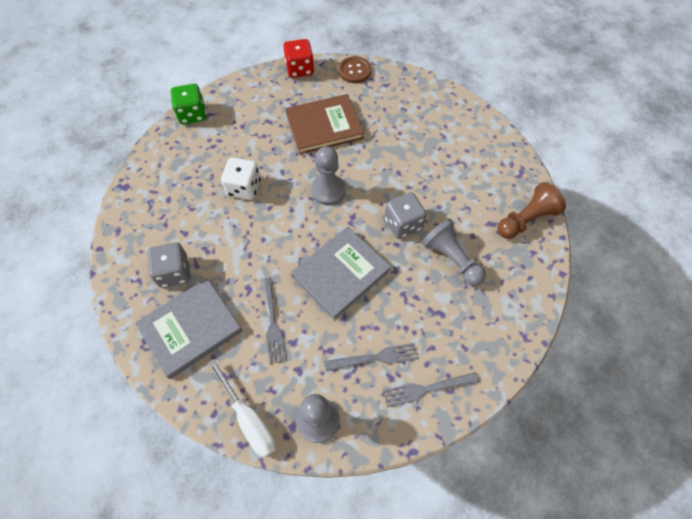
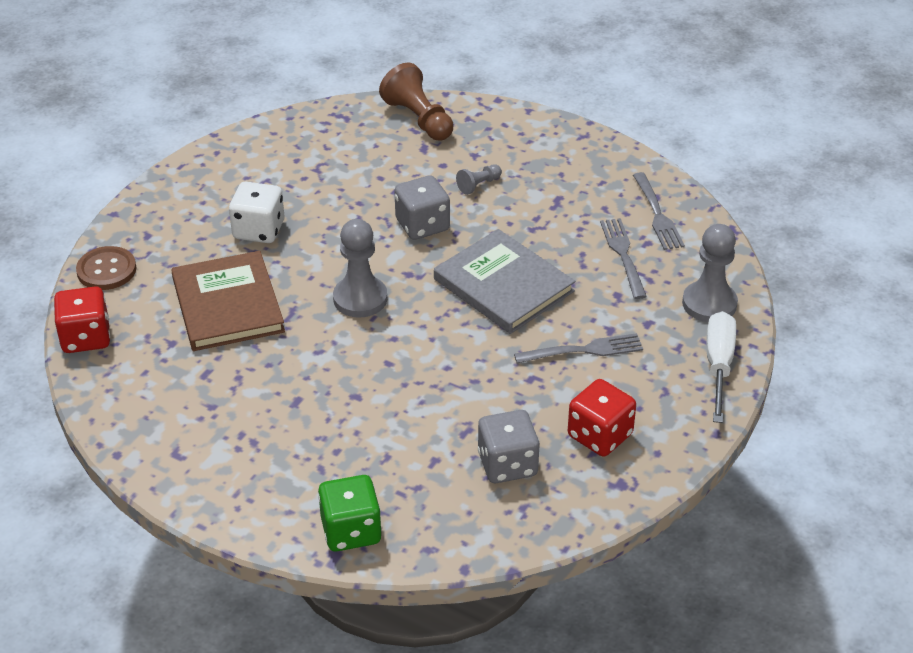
camera: 90 degrees left, 20 degrees down
(190, 329) = (599, 435): grey book -> red dice
(192, 114) = (172, 477): green dice -> green dice (351, 531)
(244, 188) = (348, 395): white dice -> white dice (259, 230)
(249, 419) = (718, 365): white screwdriver -> white screwdriver turned 45 degrees counterclockwise
(451, 259) = (478, 185): grey pawn -> grey pawn, size x0.51

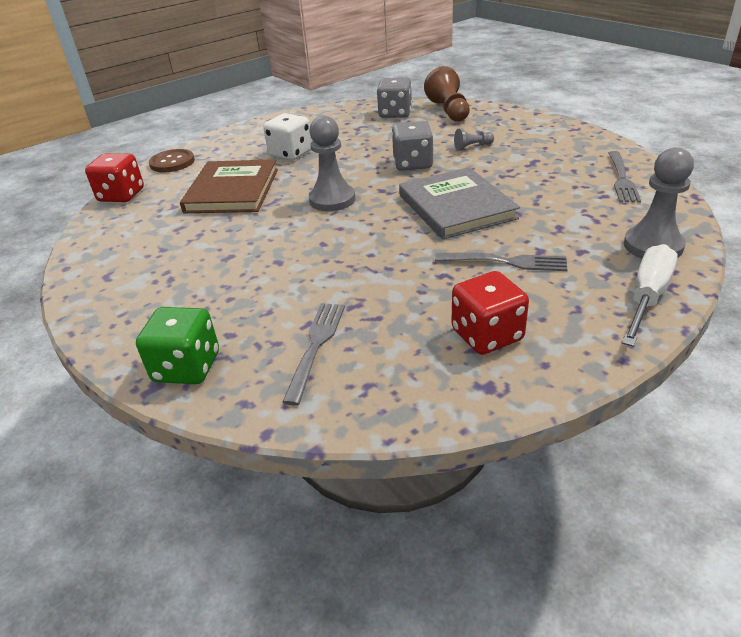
camera: 25 degrees right, 5 degrees down
(507, 464) = (376, 341): grey dice -> grey dice (395, 114)
(623, 254) = (577, 200): grey fork -> grey fork (316, 346)

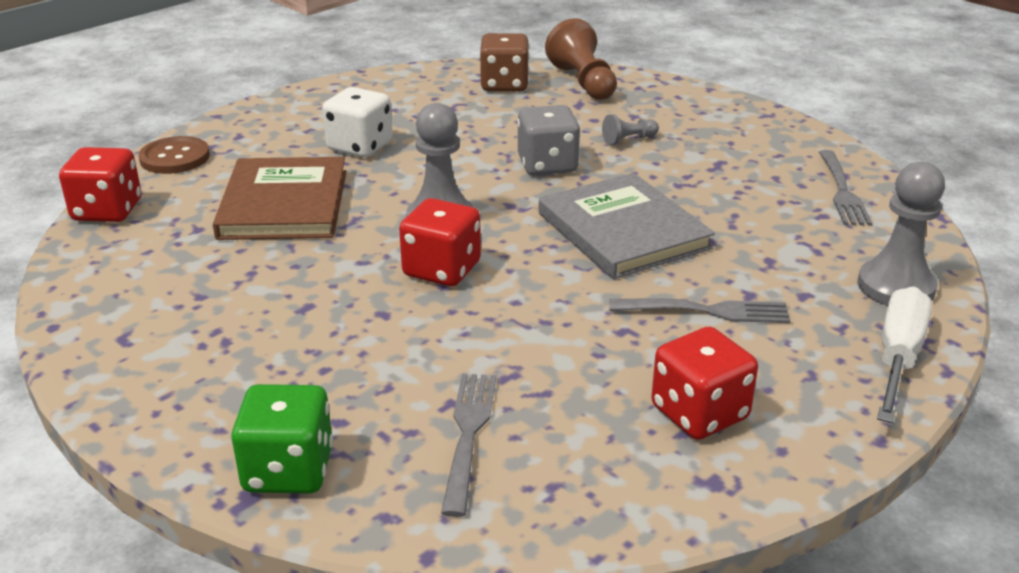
camera: 10 degrees left, 5 degrees down
(325, 232) = (442, 269): none -> red dice
(395, 114) = (504, 85): grey dice -> brown dice

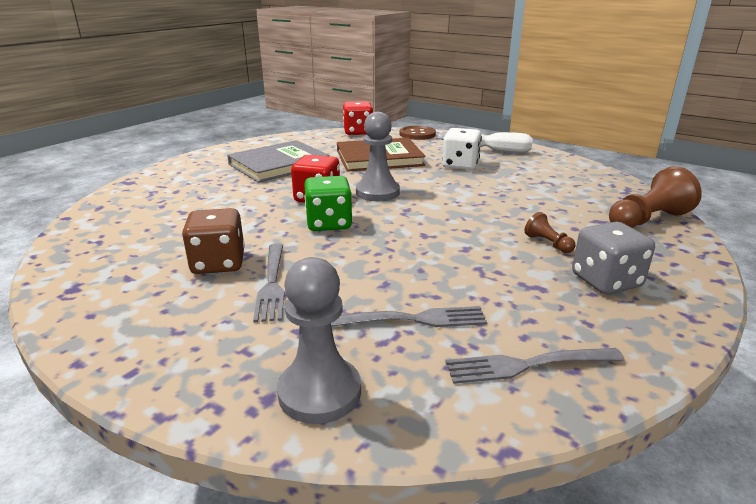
camera: 80 degrees right, 5 degrees down
(288, 470) = (143, 186): green dice -> green dice (329, 223)
(468, 434) = (153, 218): grey fork -> grey fork (414, 319)
(504, 85) = (602, 193): brown dice -> brown dice (218, 263)
(547, 165) = (475, 216): grey dice -> grey dice (606, 281)
(622, 231) = (385, 248): grey book -> grey book (279, 164)
(628, 140) = (548, 243): grey pawn -> brown pawn
(699, 413) = (145, 282): red dice -> none
(898, 357) = (191, 383): white screwdriver -> white screwdriver (495, 151)

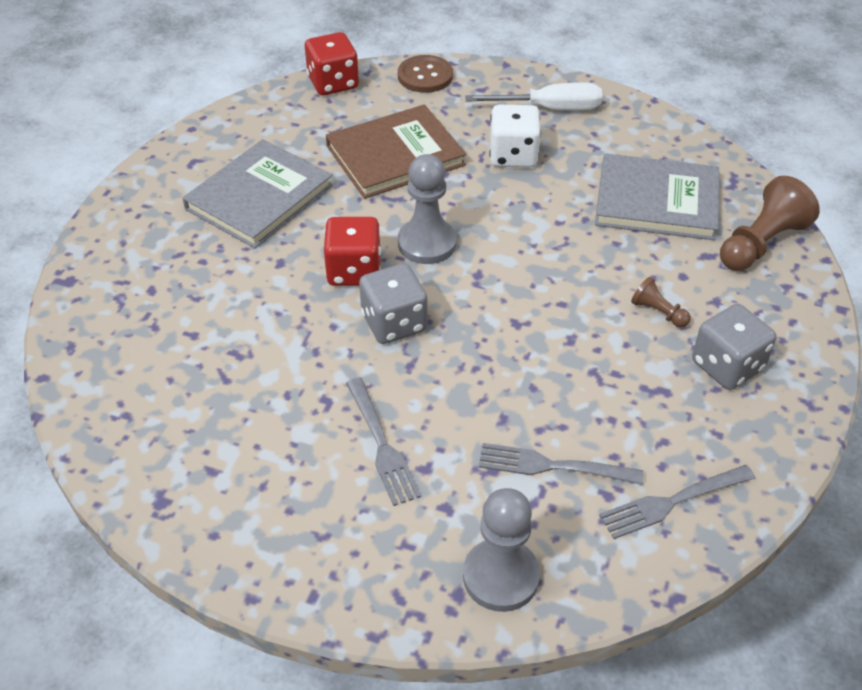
camera: 15 degrees left, 20 degrees up
(218, 263) = (302, 424): brown dice -> none
(329, 223) = (394, 323): green dice -> grey dice
(414, 319) = (552, 466): grey fork -> grey fork turned 150 degrees counterclockwise
(562, 192) = (656, 201): none -> grey book

